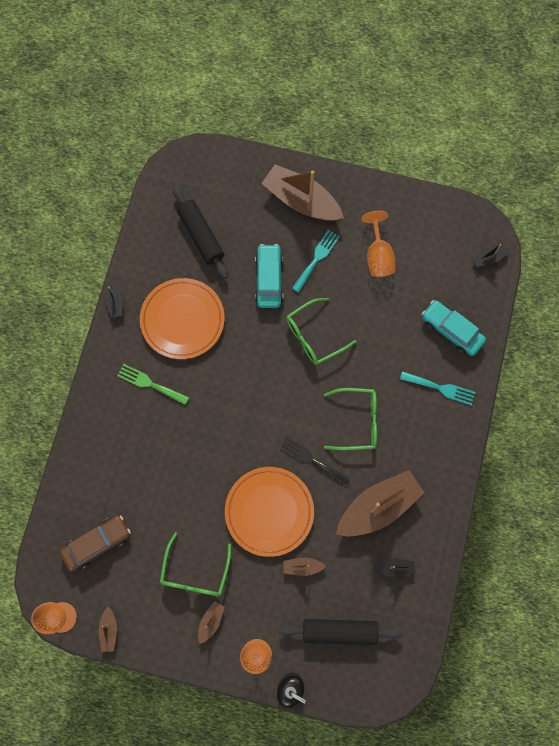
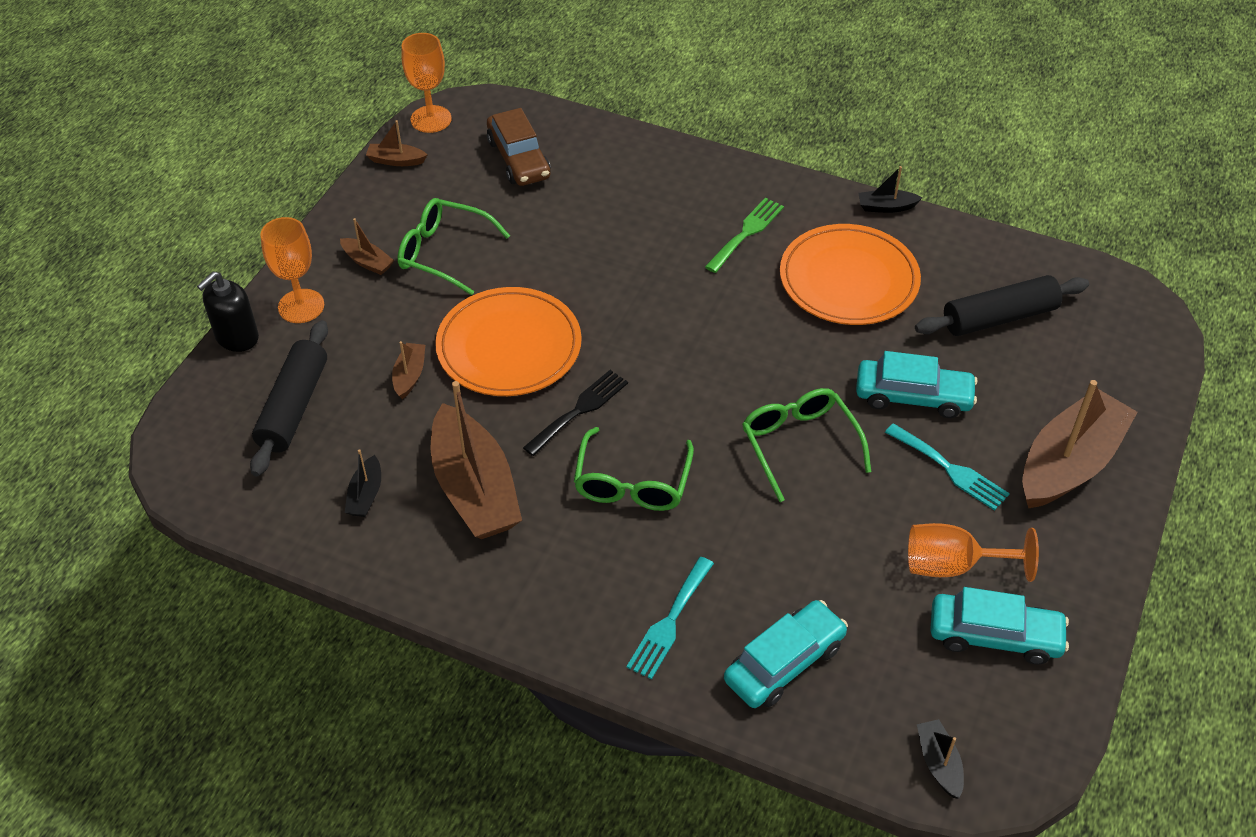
camera: 100 degrees right, 25 degrees down
(415, 235) = (994, 636): none -> turquoise car

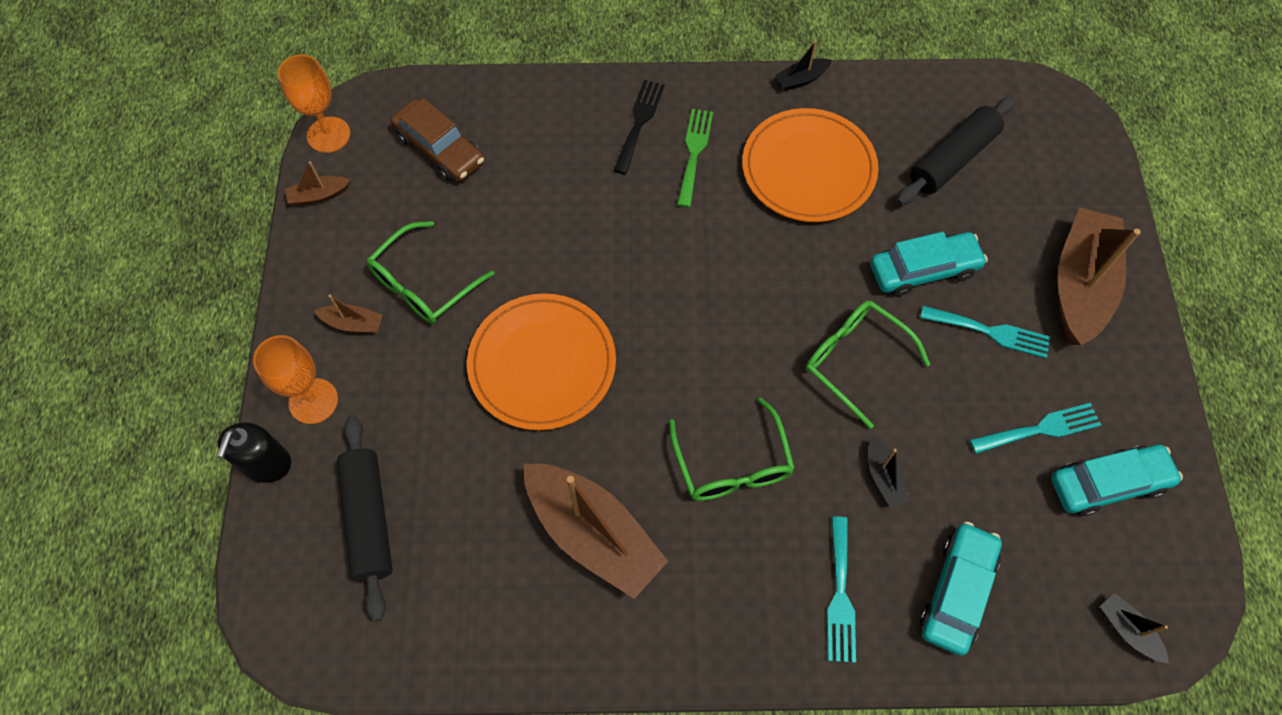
camera: 25 degrees left, 15 degrees up
(366, 495) = (493, 587): black boat -> black boat (883, 477)
(409, 376) = (464, 436): brown boat -> none
(444, 253) = (423, 284): green glasses -> green glasses turned 45 degrees counterclockwise
(579, 410) = (644, 406): black fork -> black fork (639, 122)
(952, 565) = (1040, 429): orange goblet -> turquoise fork

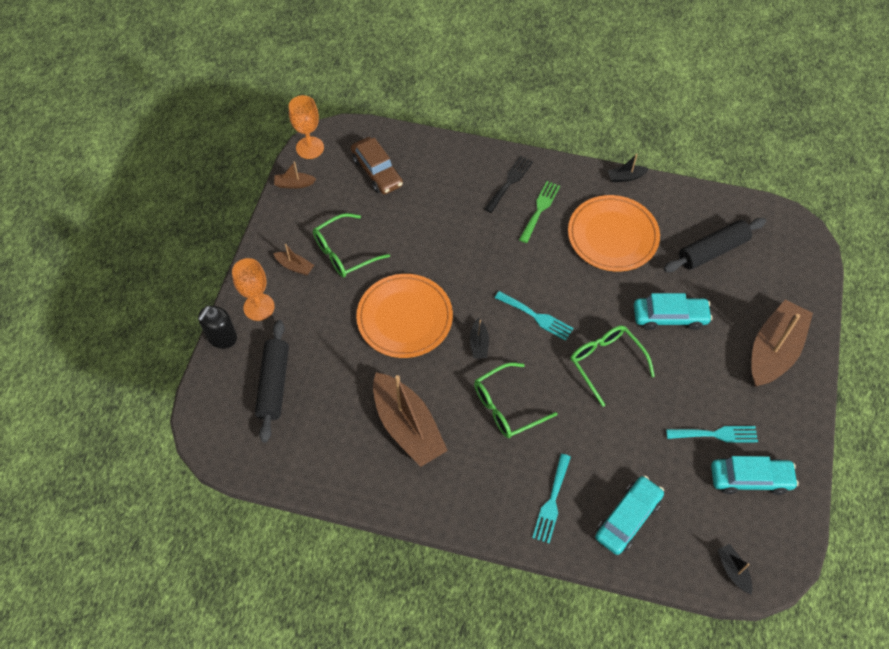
camera: 15 degrees right, 5 degrees down
(732, 464) = (507, 406): green glasses -> green glasses turned 60 degrees clockwise
(883, 477) = (602, 438): black boat -> black boat (479, 343)
(990, 332) = (702, 366): turquoise fork -> turquoise fork (536, 317)

